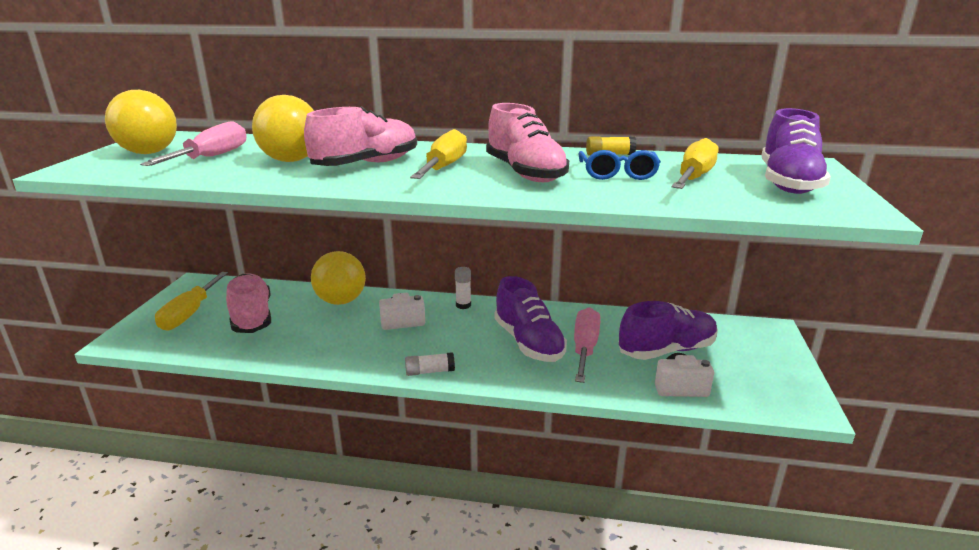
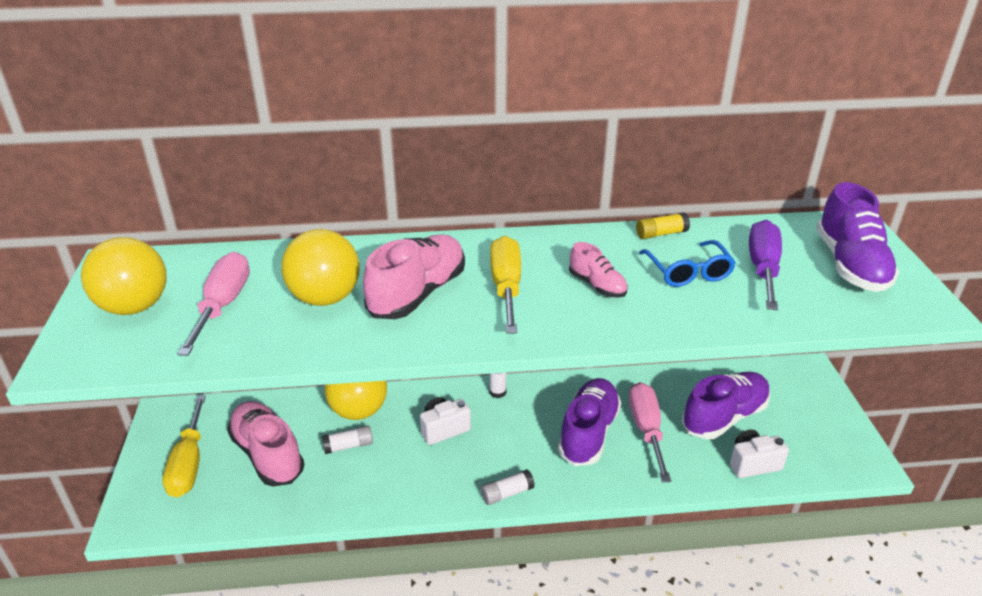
camera: 15 degrees left, 10 degrees up
(317, 321) = (348, 446): none -> white glue stick
(525, 173) = (597, 285): pink shoe -> pink shoe, size x0.54
(528, 342) = (588, 433): purple shoe -> purple shoe turned 120 degrees counterclockwise
(694, 177) = (763, 268): yellow screwdriver -> purple screwdriver

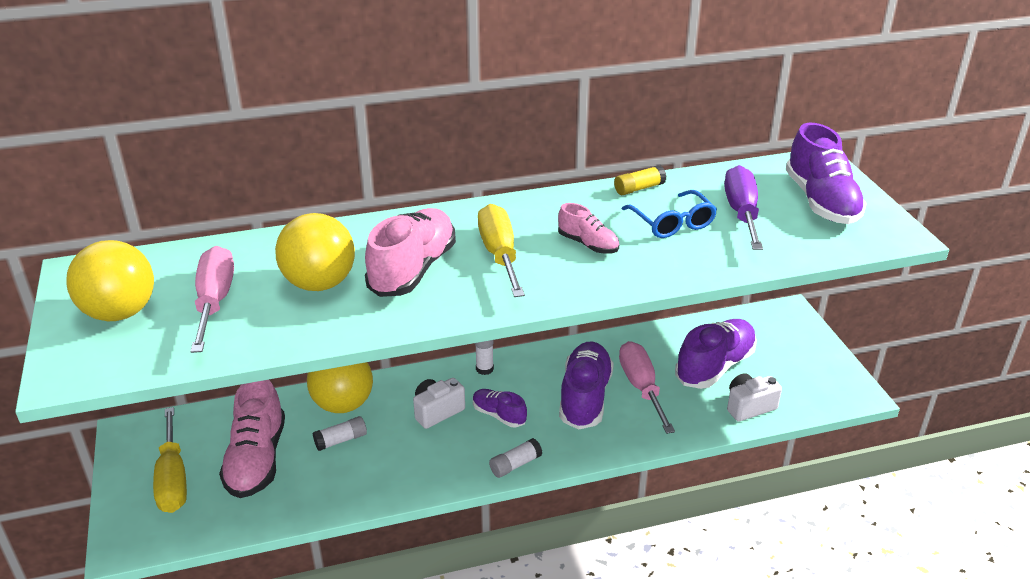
camera: 10 degrees left, 0 degrees up
(268, 455) = (257, 459): pink shoe -> pink shoe turned 135 degrees counterclockwise
(501, 440) = (499, 415): none -> purple shoe

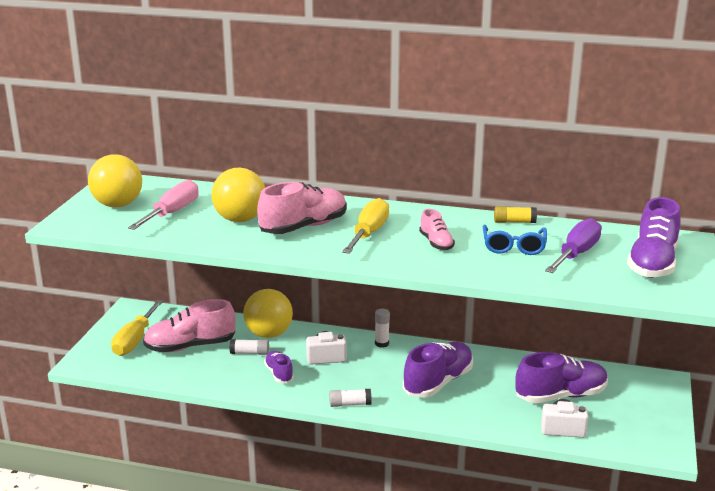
camera: 30 degrees right, 10 degrees down
(257, 459) = (190, 346): pink shoe -> pink shoe turned 45 degrees clockwise
(499, 415) = (366, 373): purple shoe -> purple shoe (279, 374)
(641, 387) = (487, 390): pink screwdriver -> none

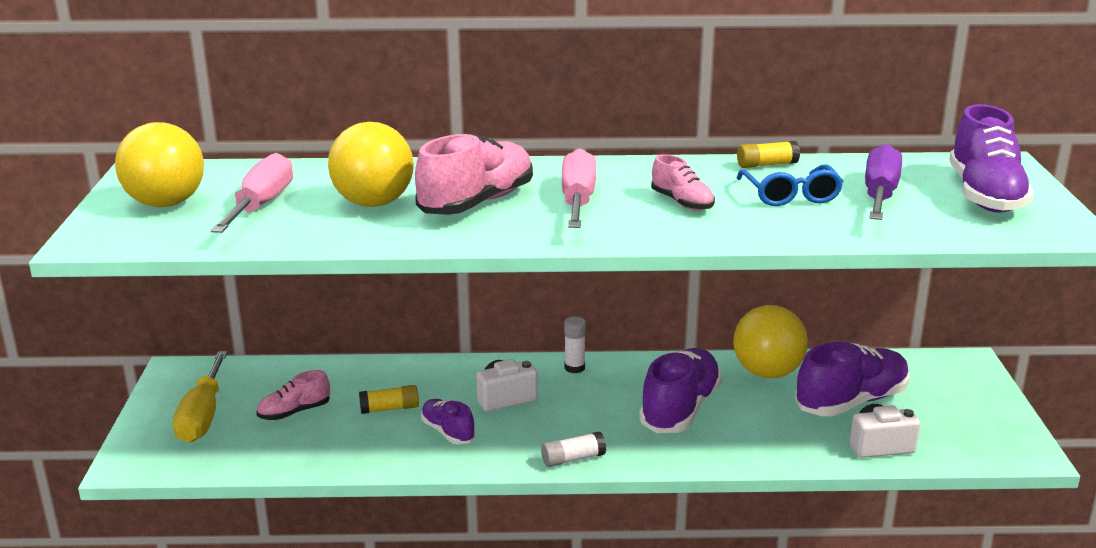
camera: 15 degrees left, 0 degrees up
(190, 346) = (294, 412): pink shoe -> pink shoe, size x0.54
(249, 353) = (389, 408): white glue stick -> yellow glue stick
(269, 334) = (405, 378): yellow ball -> yellow ball (767, 373)
(369, 233) = (578, 201): yellow screwdriver -> pink screwdriver

